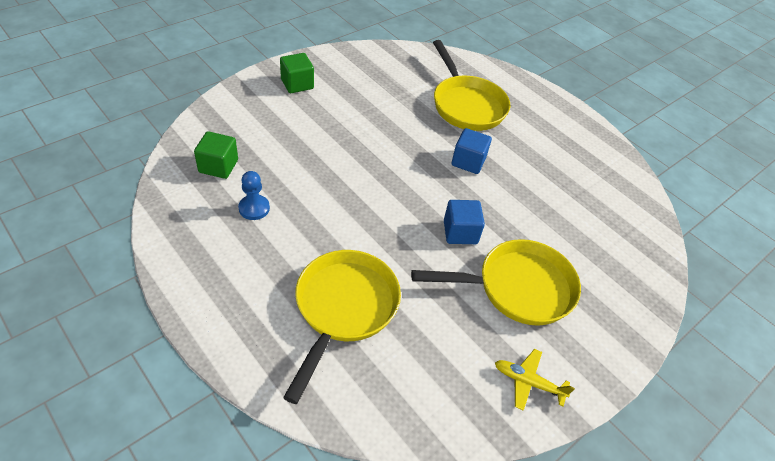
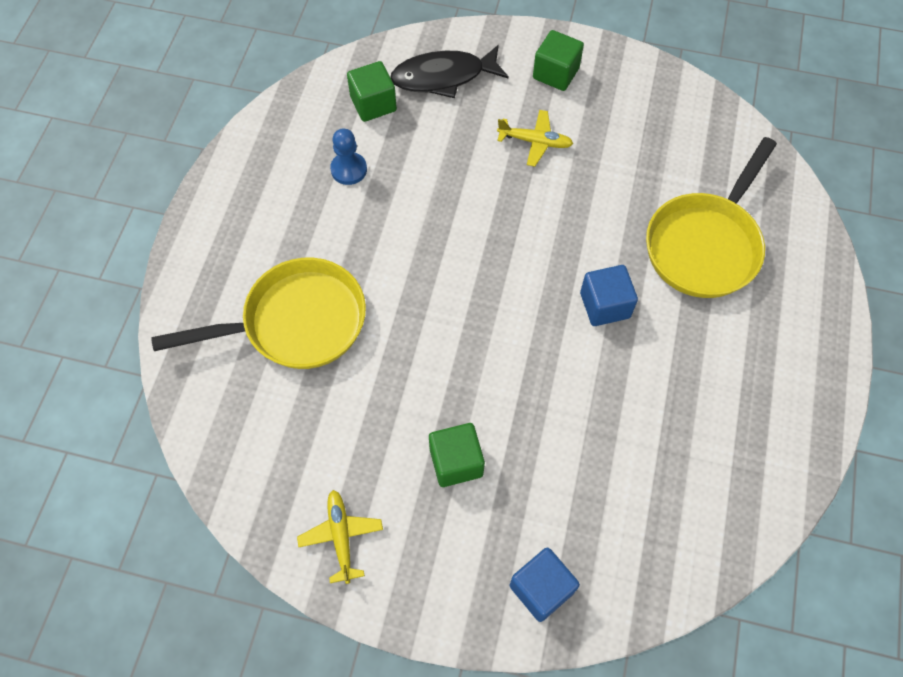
camera: 60 degrees right, 15 degrees up
(240, 125) = (443, 77): none -> black fish
(333, 120) = (535, 142): none -> yellow plane
(460, 232) = (485, 362): blue cube -> blue cube (541, 589)
(517, 288) = (456, 462): yellow pan -> green cube

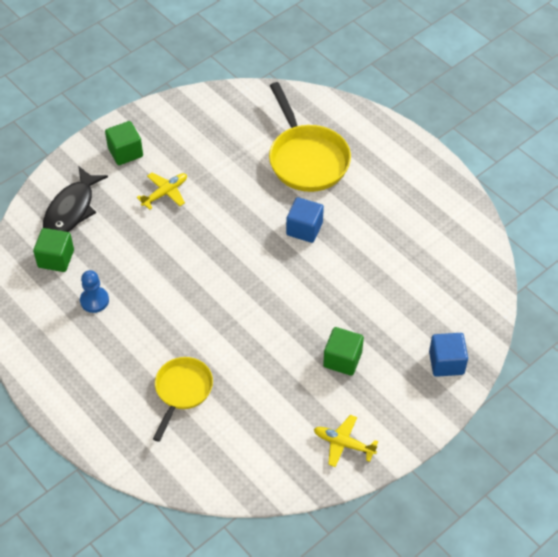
camera: 55 degrees left, 10 degrees down
(296, 322) = (182, 391): yellow pan -> yellow pan, size x0.63

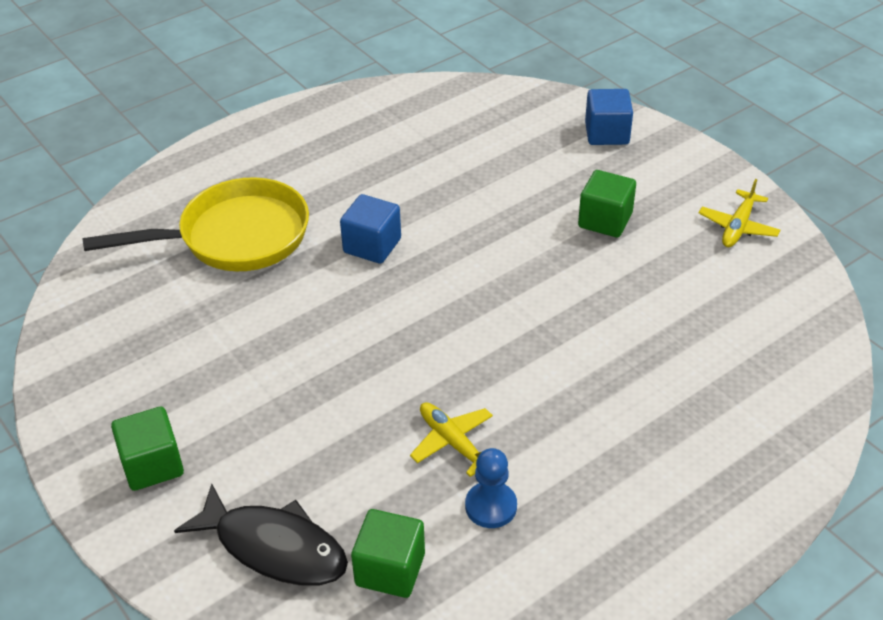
camera: 85 degrees left, 10 degrees down
(165, 193) = (265, 408): yellow plane -> yellow plane (453, 443)
(182, 391) = (670, 389): yellow pan -> none

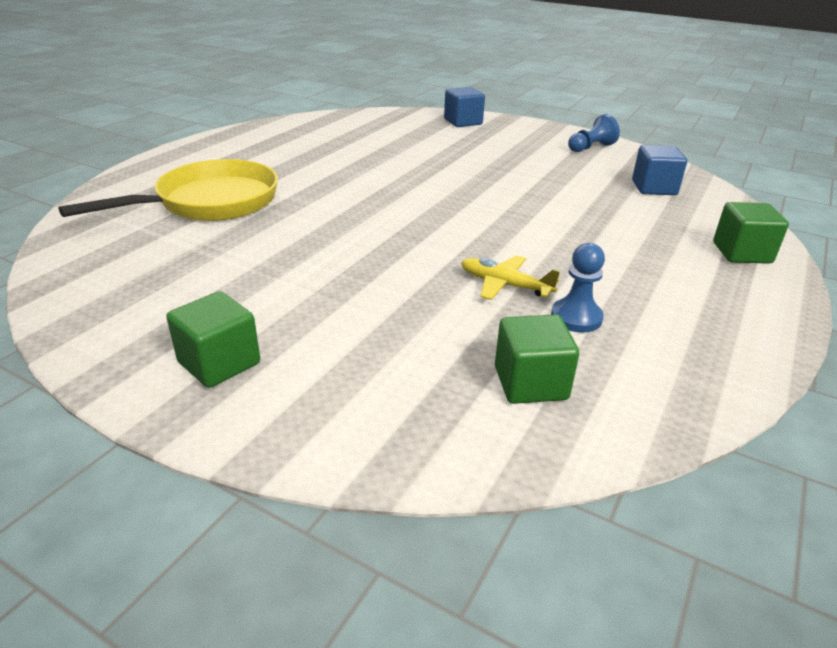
camera: 25 degrees left, 10 degrees down
(274, 547) = (400, 396): black fish -> none
(372, 246) = (336, 191): blue cube -> blue cube (654, 188)
(605, 220) = (501, 156): green cube -> green cube (741, 253)
(738, 226) = (590, 148): yellow plane -> blue pawn

